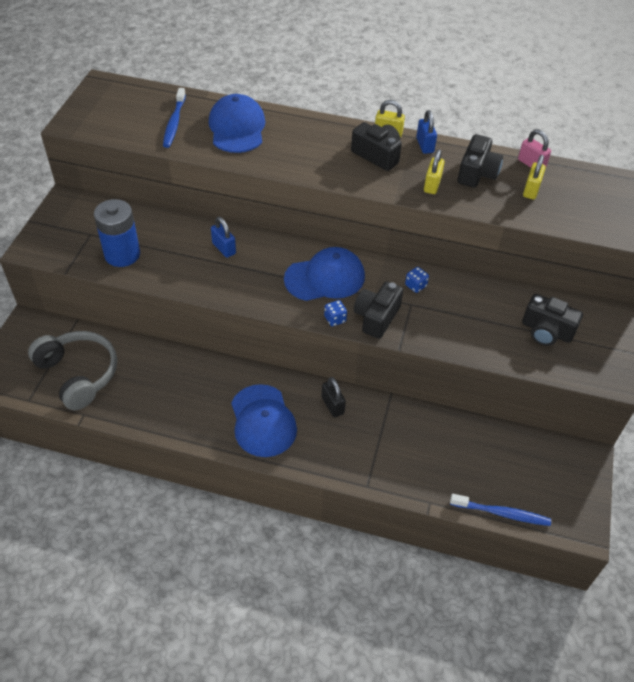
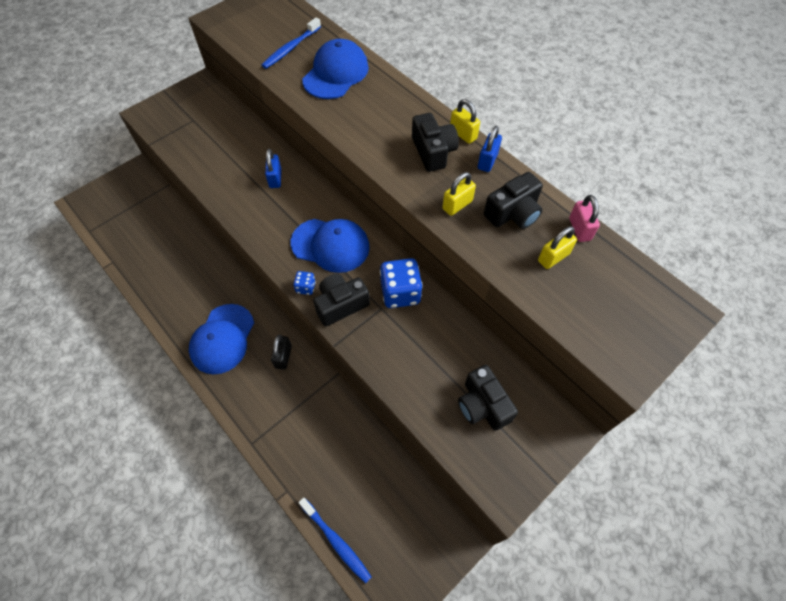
camera: 35 degrees right, 10 degrees up
(78, 374) = (134, 228): grey headphones -> none
(122, 254) = (199, 148): blue battery -> none
(415, 285) = (400, 293): blue dice -> blue dice, size x2.04

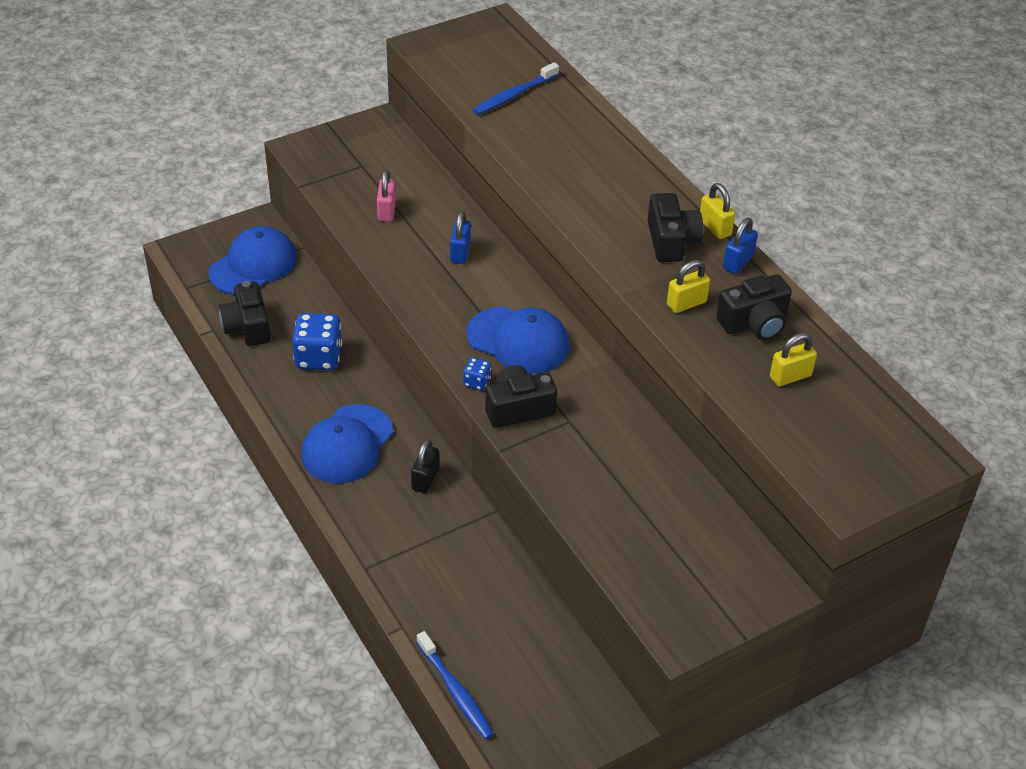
camera: 10 degrees right, 15 degrees down
(336, 73) = (566, 133): blue cap -> blue cap (253, 265)
(400, 293) = (598, 408): blue dice -> blue dice (318, 357)
(483, 405) = (675, 544): black camera -> black camera (247, 327)
(579, 229) = (833, 353): pink padlock -> pink padlock (386, 211)

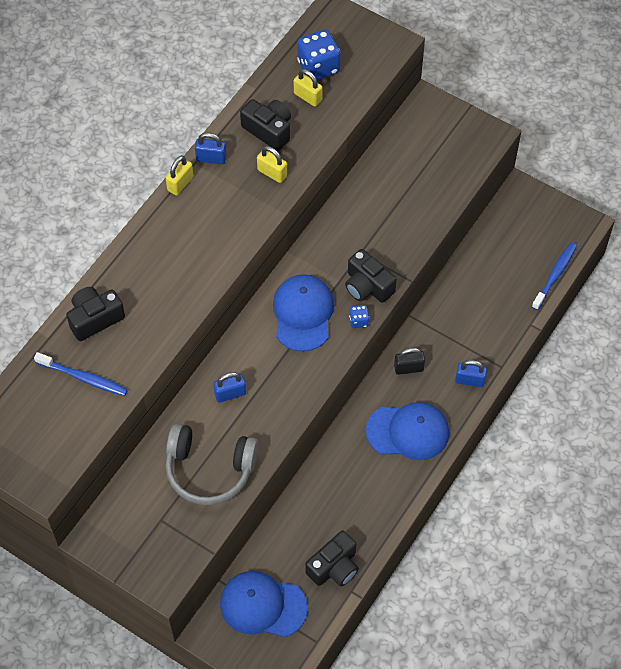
camera: 115 degrees left, 15 degrees up
(318, 357) = (336, 497): blue dice -> blue dice (318, 67)
(369, 528) = (469, 380): none -> blue padlock
(386, 211) = (209, 470): pink padlock -> grey headphones
(671, 241) = (211, 204): black camera -> black camera (95, 318)

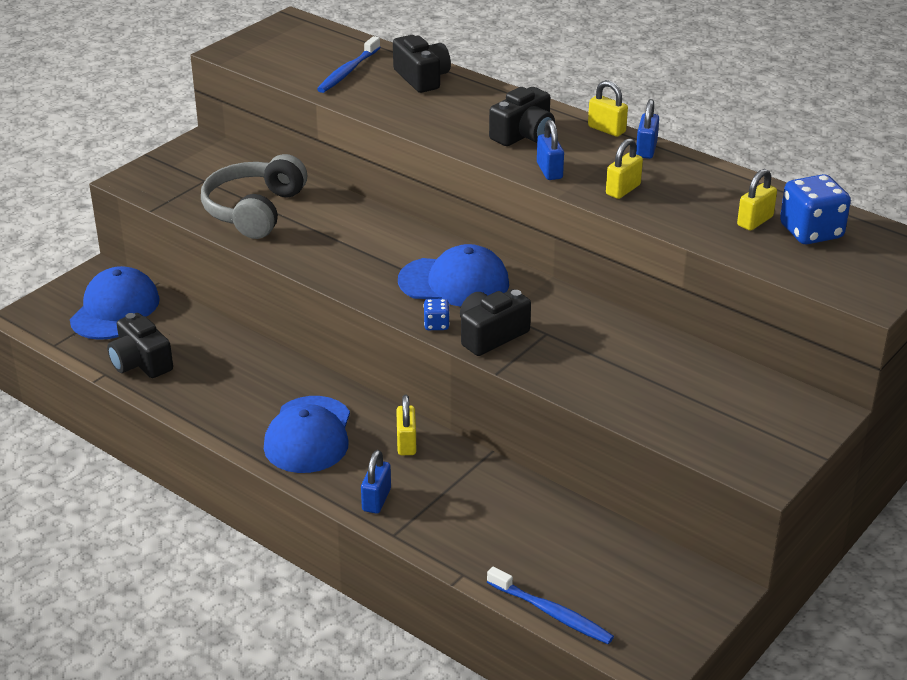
camera: 95 degrees right, 25 degrees down
(230, 394) = (350, 227): blue padlock -> blue padlock (549, 171)
(268, 130) = (694, 190): black camera -> black camera (524, 135)
(408, 368) = (406, 443): black padlock -> yellow padlock

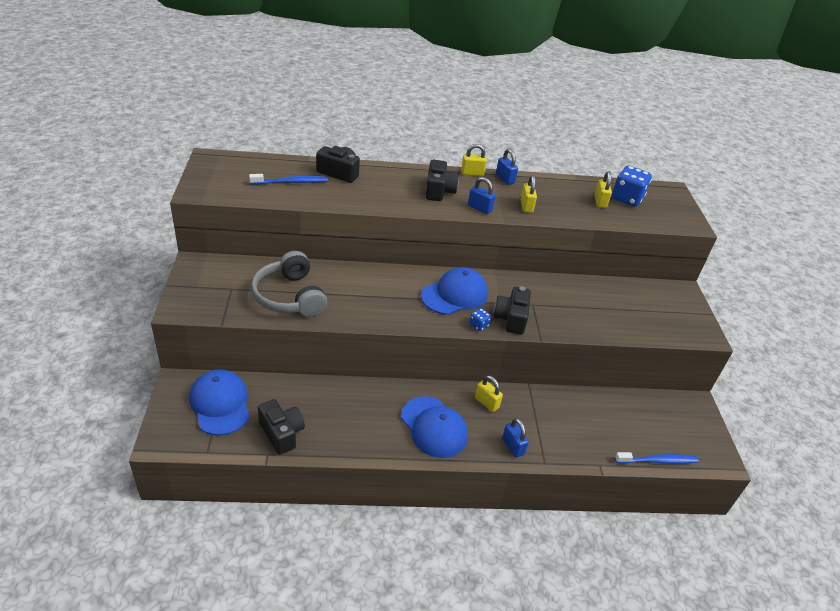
camera: 45 degrees left, 5 degrees up
(141, 362) = (281, 433): black camera -> black camera turned 135 degrees counterclockwise
(348, 71) = (291, 182): blue toothbrush -> blue toothbrush turned 90 degrees counterclockwise

